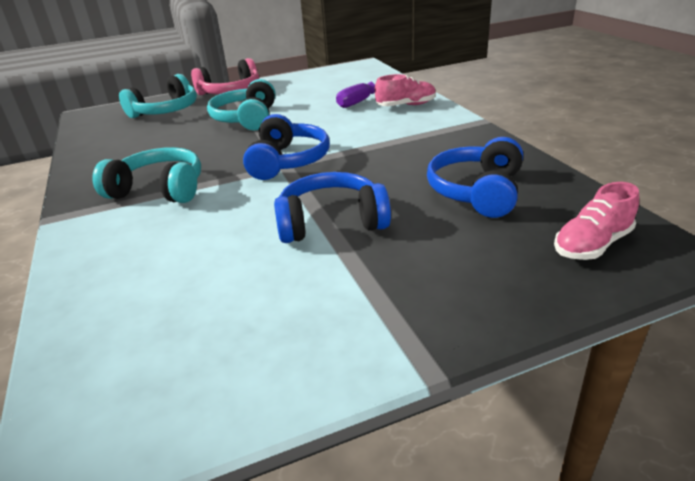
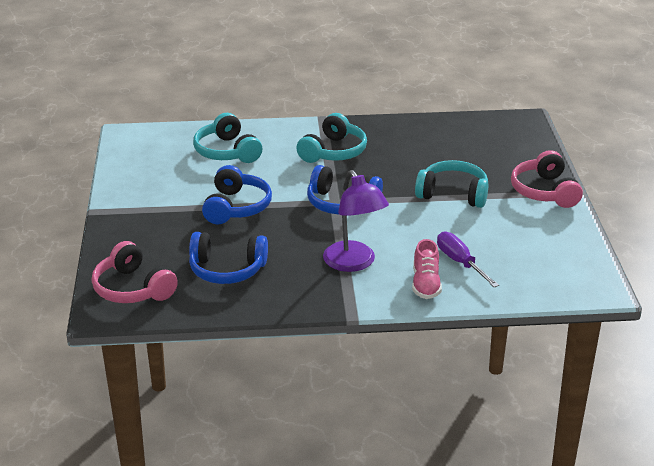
camera: 105 degrees right, 0 degrees up
(166, 111) = (505, 156): turquoise headphones -> turquoise headphones (227, 152)
(400, 134) = (354, 263): none -> purple lamp
(477, 191) = (227, 270): blue headphones -> blue headphones turned 150 degrees clockwise
(592, 244) = (133, 288): pink shoe -> pink headphones

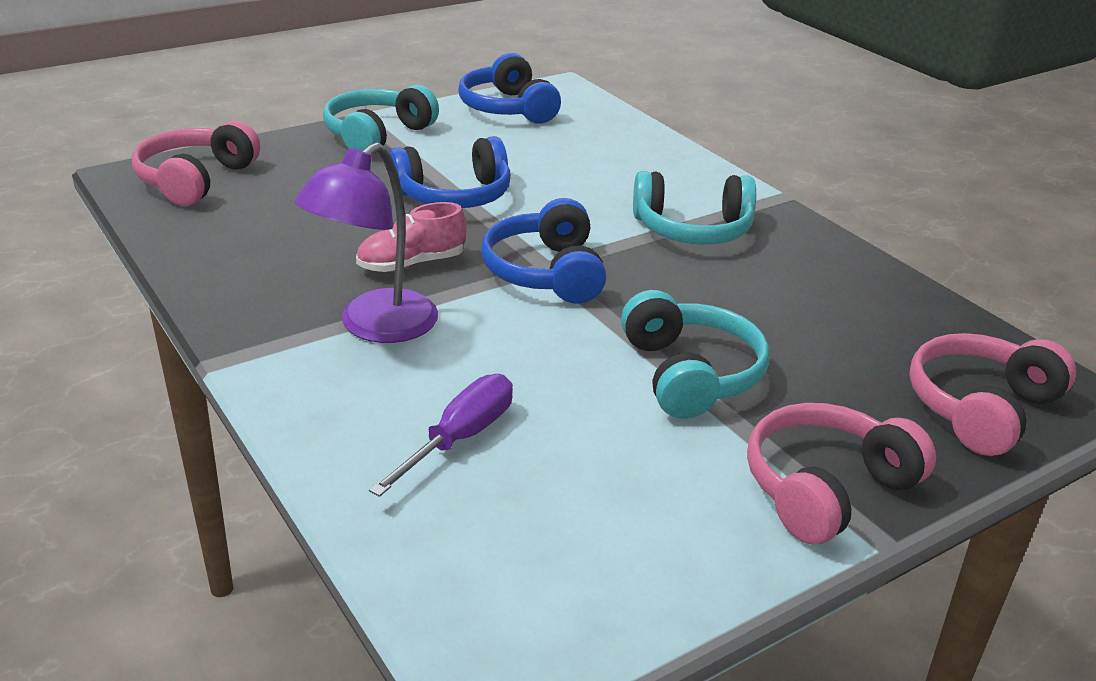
camera: 60 degrees right, 0 degrees up
(227, 152) = (594, 154): turquoise headphones -> turquoise headphones (377, 135)
(227, 270) = (283, 229): blue headphones -> blue headphones (508, 108)
(426, 284) = (358, 415): pink shoe -> pink shoe (411, 264)
(519, 141) = (981, 408): none -> pink headphones

